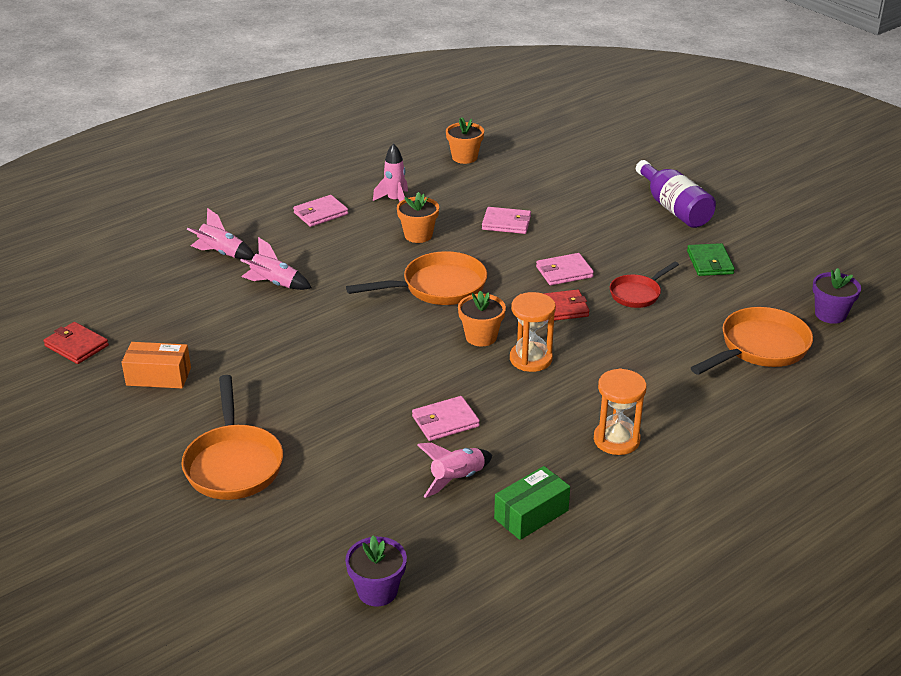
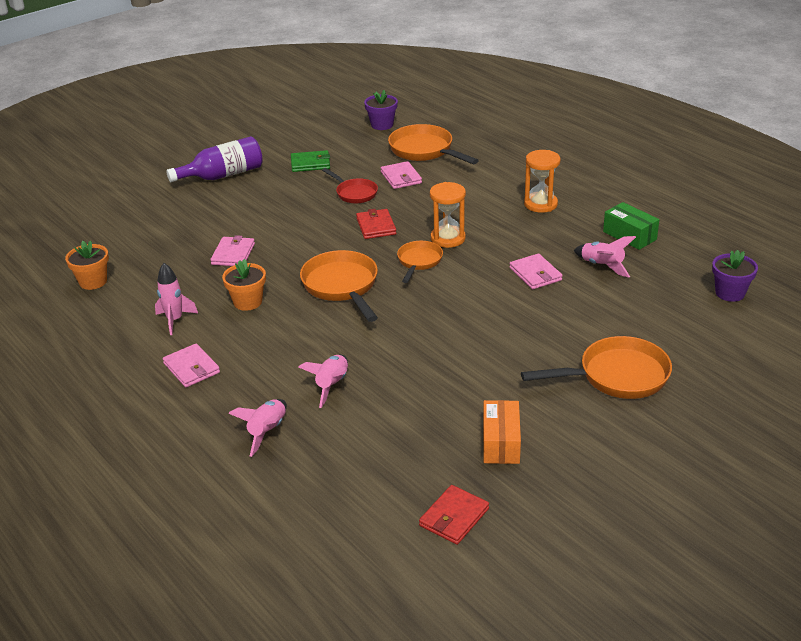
camera: 90 degrees left, 0 degrees up
(481, 337) = (419, 262): orange flower pot -> orange pan
(564, 272) = (320, 225): pink wallet -> pink wallet (401, 177)

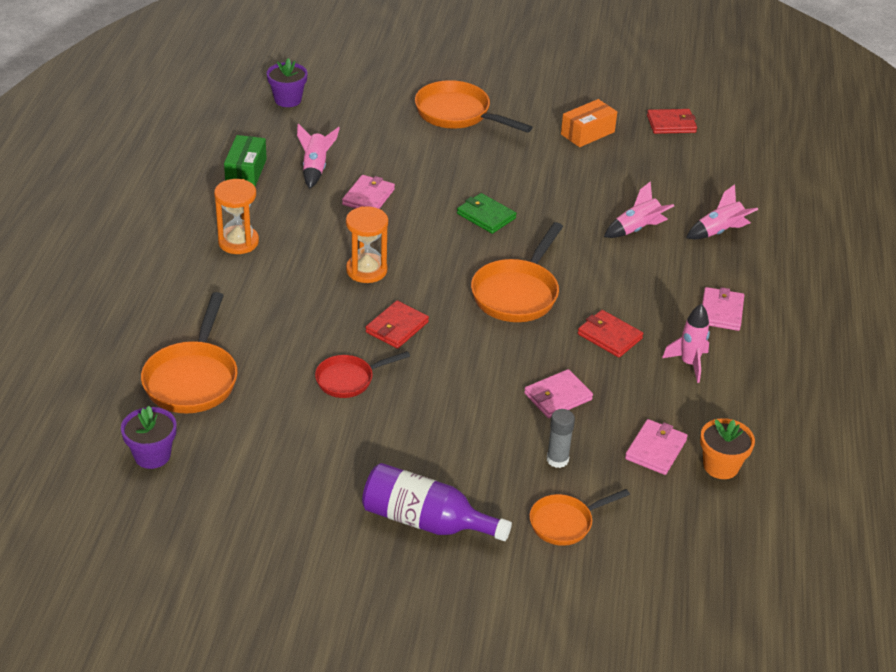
camera: 135 degrees left, 5 degrees up
(192, 230) = (557, 460): none -> grey glue stick
(248, 302) = (609, 336): orange flower pot -> red wallet
(310, 163) = (318, 459): green wallet -> green wallet (486, 216)
(354, 193) = (349, 380): red pan -> red pan turned 120 degrees counterclockwise
(401, 177) = (278, 363): pink wallet -> pink wallet (655, 449)
(419, 262) = (425, 268): orange pan -> orange pan (565, 523)

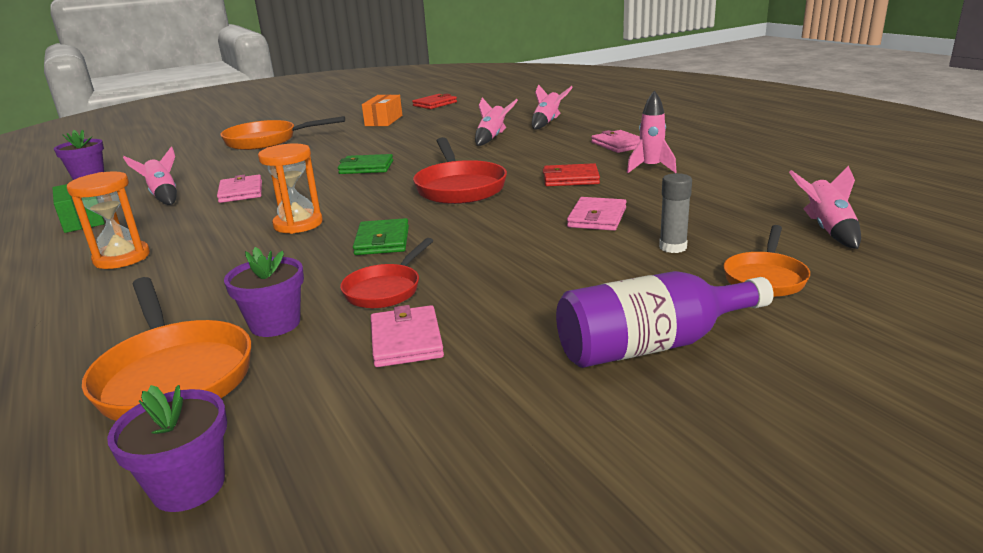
camera: 35 degrees left, 15 degrees down
(267, 370) = (275, 324): none -> purple flower pot
(397, 327) = (382, 241): red wallet -> green wallet
(517, 293) = (459, 187): orange pan -> red pan
(655, 449) = (726, 209): pink wallet -> pink wallet (406, 340)
(683, 515) = (827, 229): none -> pink rocket
(721, 466) = (784, 197): orange flower pot -> none

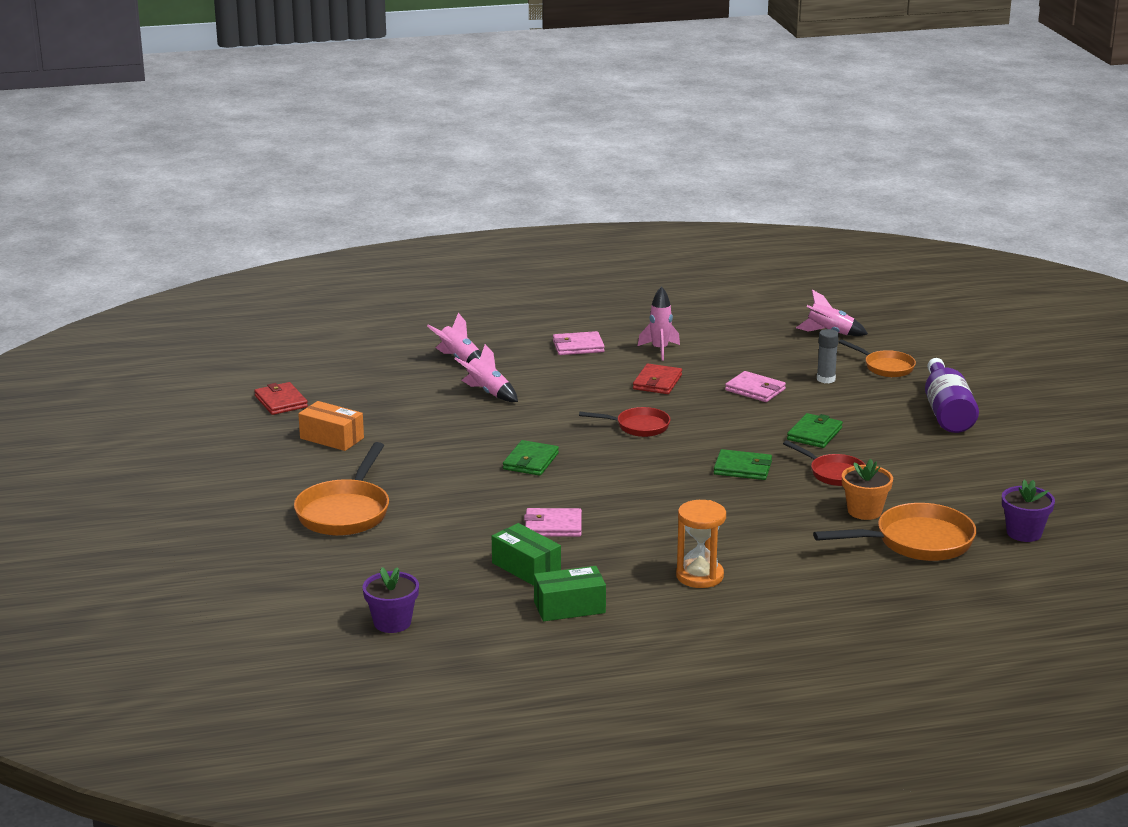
camera: 75 degrees left, 0 degrees up
(163, 196) = (526, 568): pink rocket -> green box
(275, 324) = (864, 511): purple flower pot -> orange flower pot
(298, 224) = (676, 499): orange hourglass -> none
(406, 340) = (908, 473): pink wallet -> none
(459, 187) = (638, 426): red pan -> red pan, size x0.61
(498, 263) = (814, 434): none -> green wallet

